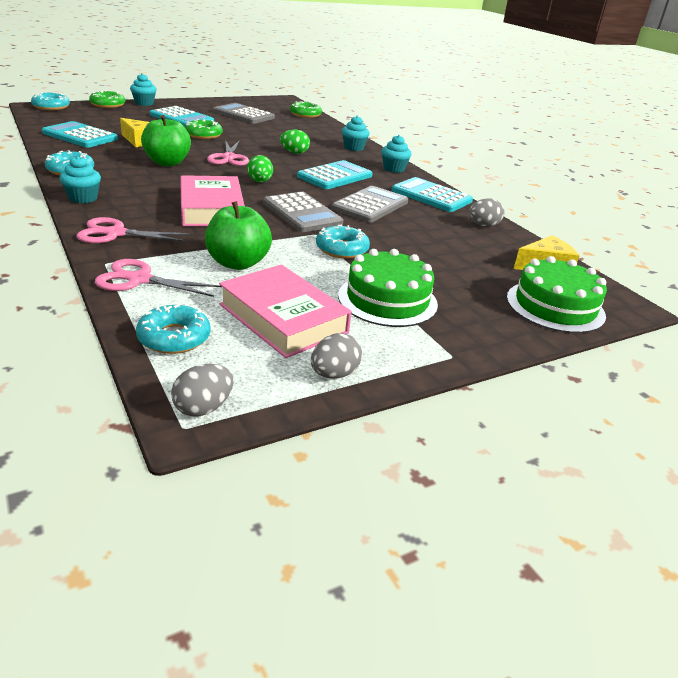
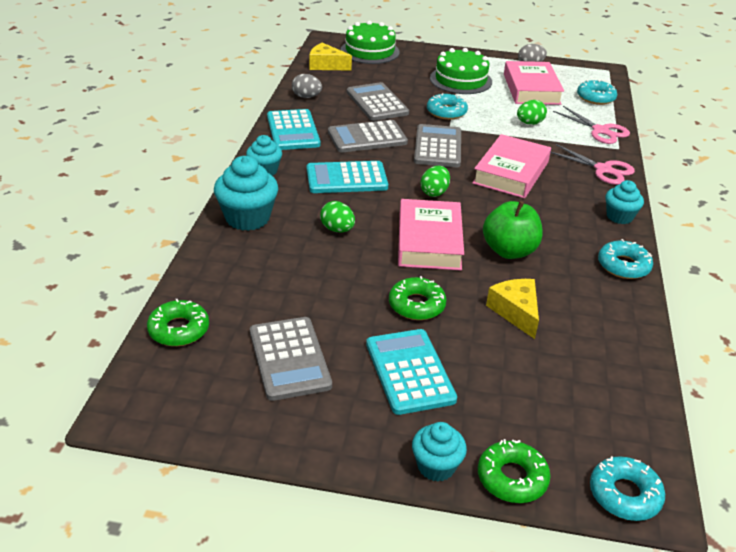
camera: 140 degrees left, 5 degrees up
(80, 136) = (595, 349): turquoise calculator -> none
(203, 408) = (597, 72): grey egg -> none
(229, 157) = (429, 241): pink scissors -> pink book
(238, 263) = (529, 123): green apple -> green egg
(354, 148) = (247, 218): turquoise cupcake -> turquoise cupcake, size x1.62
(419, 238) = (377, 103): none -> grey calculator

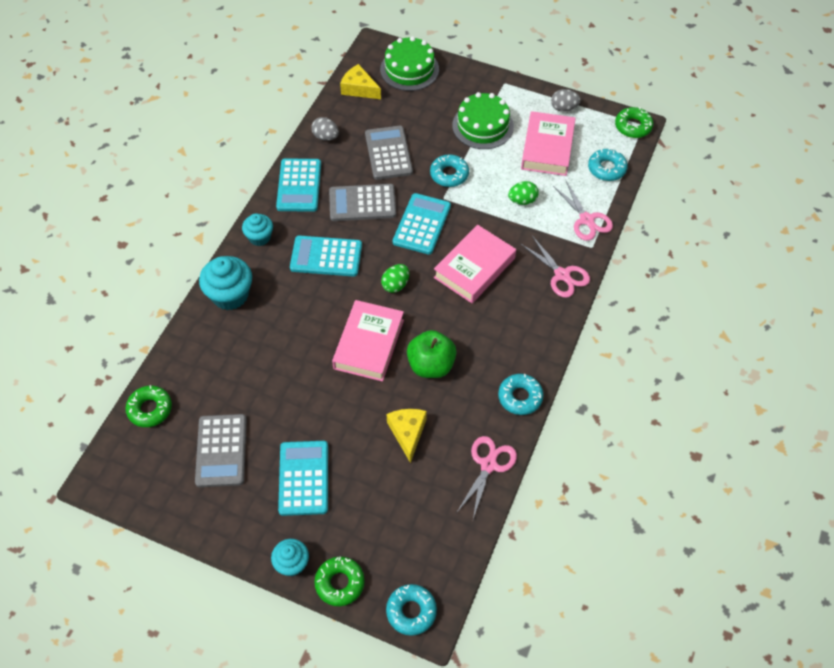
camera: 15 degrees right, 20 degrees up
(337, 229) = (298, 319): green egg -> none
(416, 305) = (333, 413): green donut -> green donut (633, 126)
(438, 147) = (422, 224): grey calculator -> turquoise calculator
(619, 216) = (546, 338): turquoise cupcake -> none
(627, 329) = (488, 465): none -> pink scissors

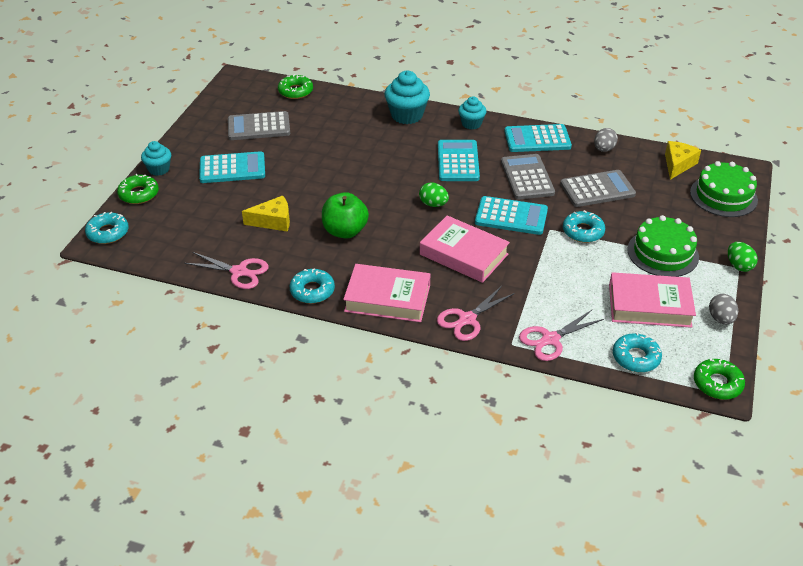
camera: 85 degrees right, 15 degrees down
(369, 344) = (365, 193): pink book -> pink book (387, 298)
(522, 200) = (563, 287): green egg -> green egg (738, 266)

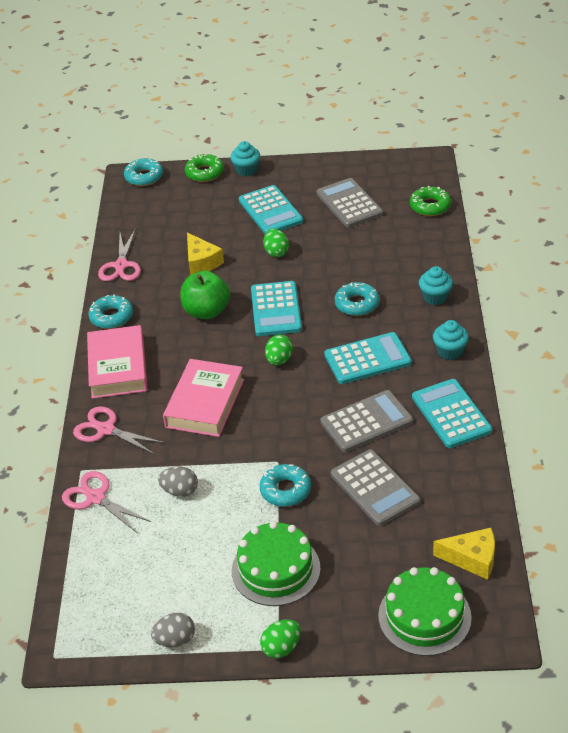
camera: 75 degrees right, 0 degrees up
(293, 177) = (276, 252): none -> green egg
(407, 115) = (435, 297): turquoise cupcake -> turquoise cupcake, size x0.62
(511, 216) = (286, 425): turquoise calculator -> turquoise calculator (276, 309)
(603, 149) = (465, 479): grey egg -> grey egg (180, 491)
(636, 357) = (88, 571): turquoise donut -> turquoise donut (357, 304)
(649, 305) = (176, 571): pink book -> none
(717, 384) = (67, 648): green donut -> none

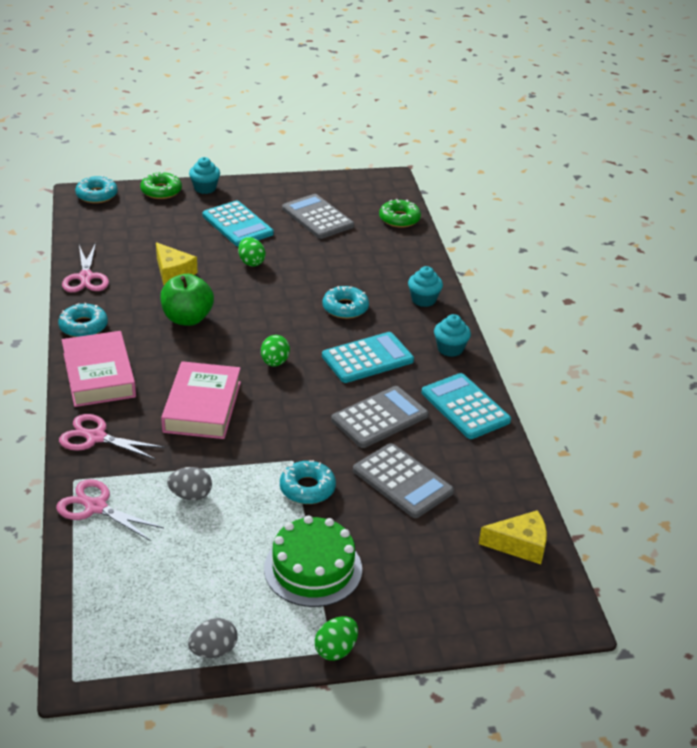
camera: 15 degrees left, 5 degrees down
(276, 309) = (261, 315): turquoise calculator -> none
(424, 616) = (484, 606): green cake -> none

